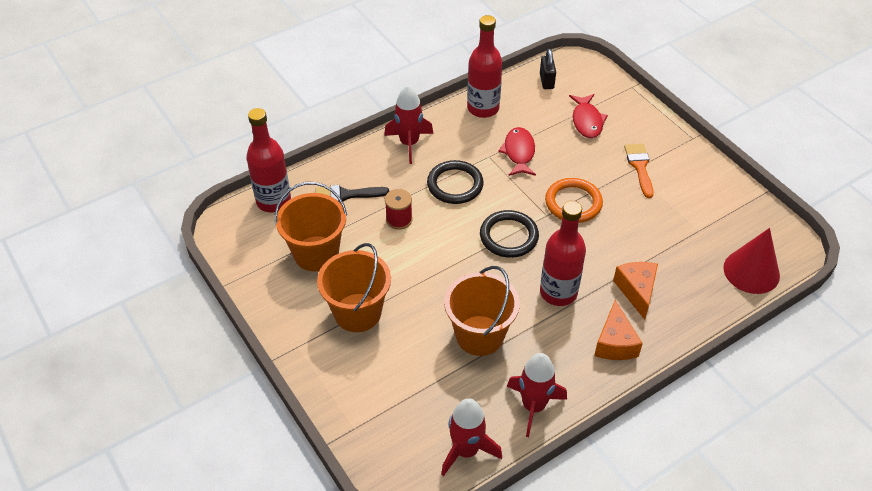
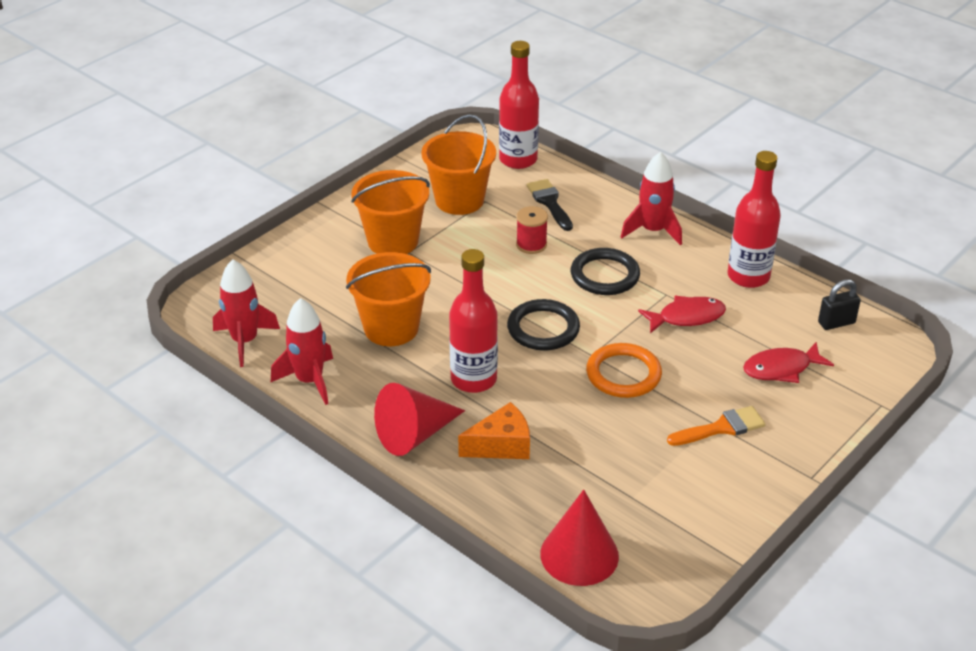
camera: 75 degrees right, 10 degrees down
(615, 343) = (415, 434): orange cheese -> red cone

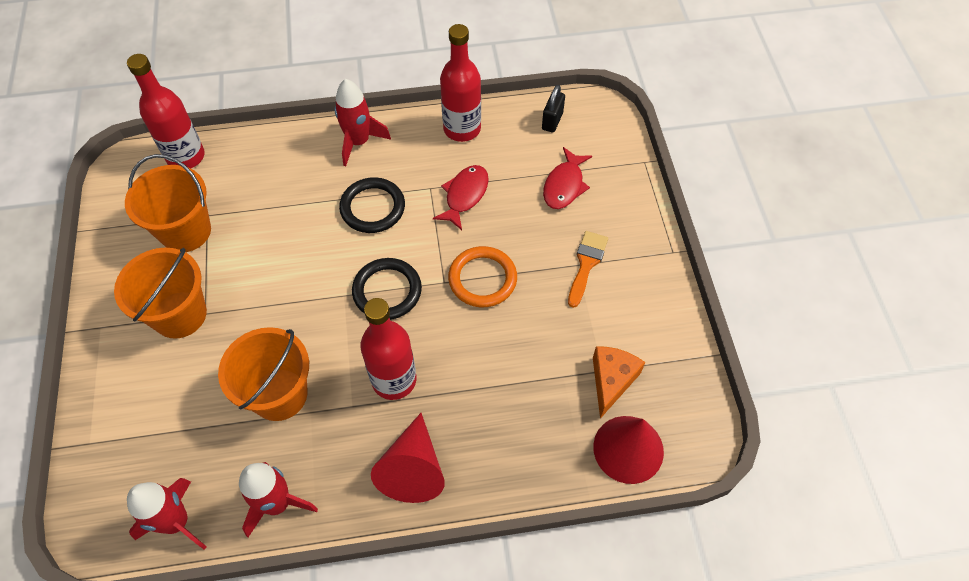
camera: 50 degrees left, 20 degrees up
(501, 445) = (479, 415): orange cheese -> orange cheese (611, 381)
(531, 244) = (290, 225): red spool -> none
(550, 203) = (258, 177): black brush -> none

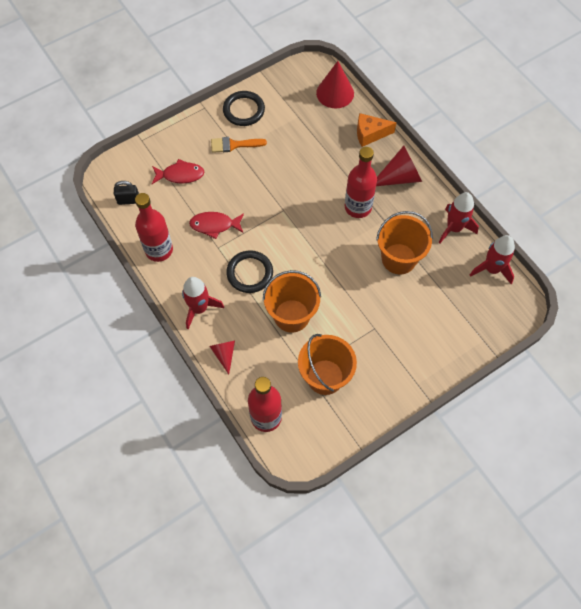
camera: 115 degrees left, 5 degrees up
(180, 314) = (383, 342): orange bucket -> orange bucket (291, 316)
(286, 145) = (224, 354): none -> red cone
(387, 291) = (305, 236): black ring -> black ring (244, 110)
(482, 279) = (271, 191): orange ring -> none
(611, 381) = (302, 111): orange cheese -> orange cheese (370, 134)

